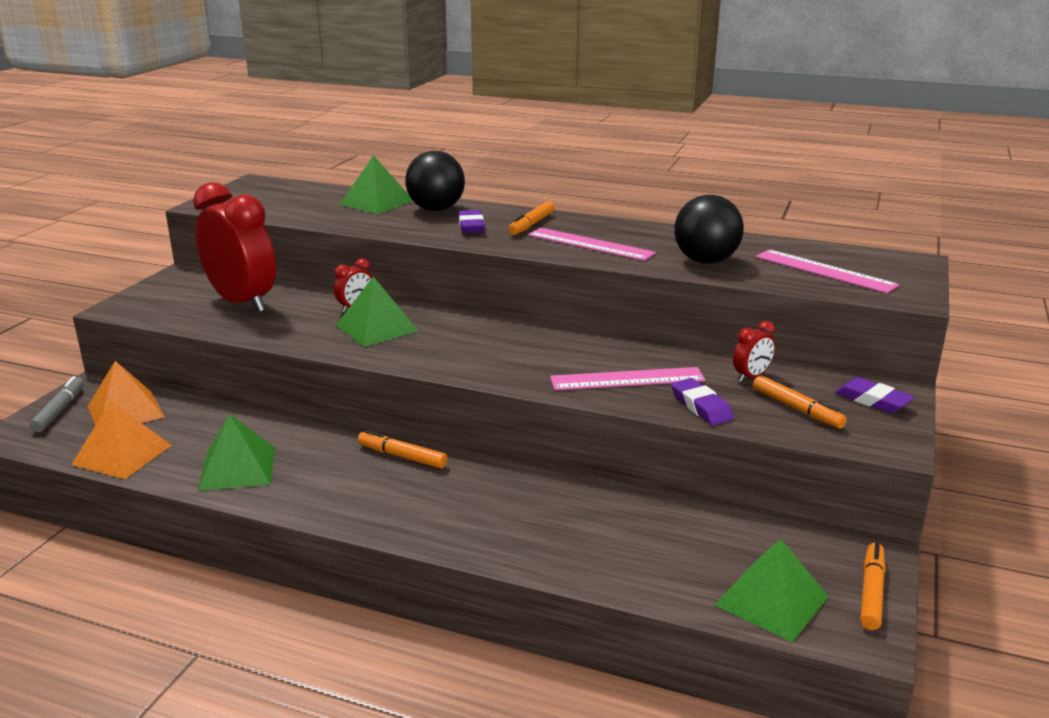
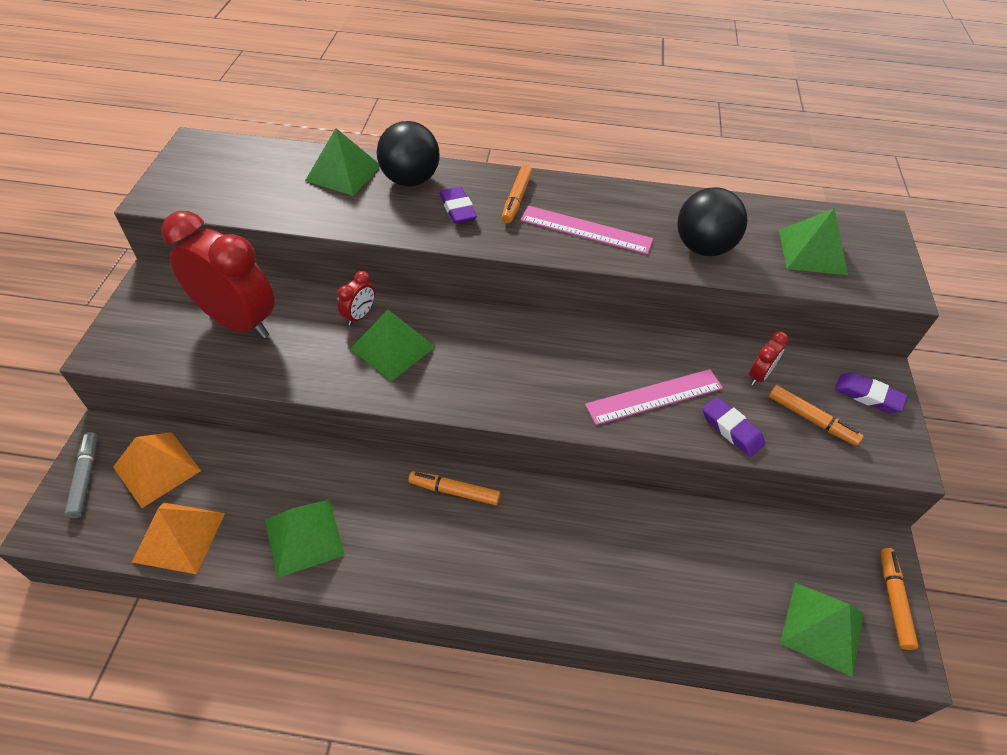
camera: 15 degrees left, 25 degrees up
(824, 271) = (812, 252): pink ruler -> green pyramid

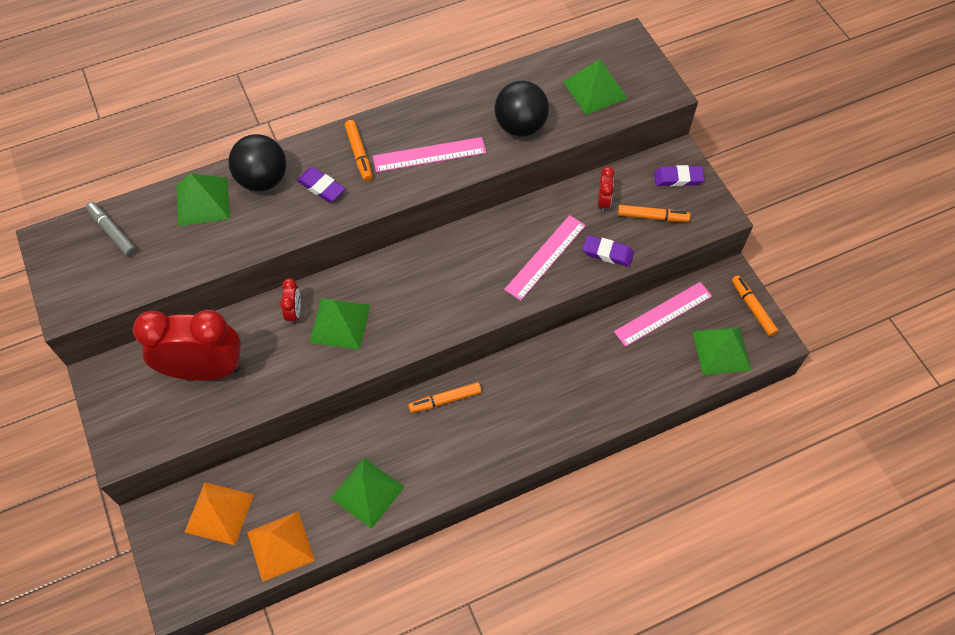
camera: 30 degrees left, 10 degrees up
(85, 478) = (171, 552): grey marker -> grey marker (112, 232)
(767, 542) = (663, 314): none -> pink ruler

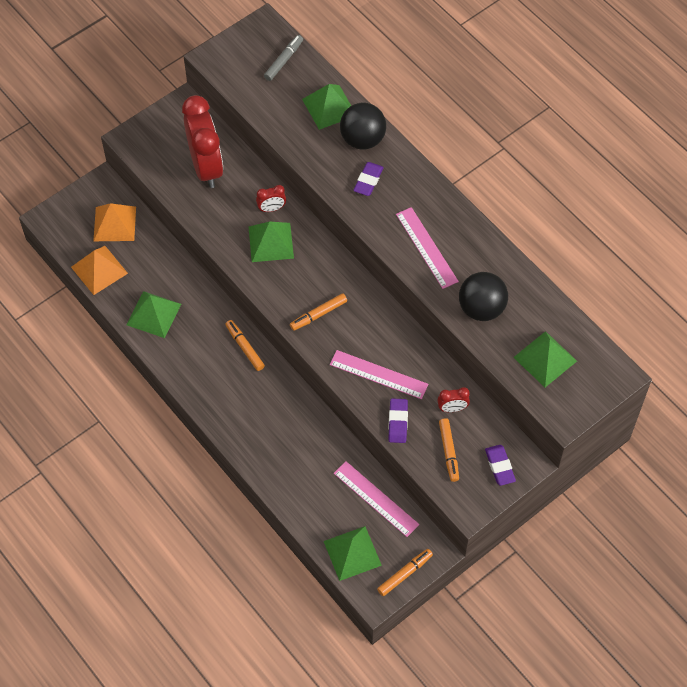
camera: 75 degrees right, 0 degrees up
(359, 154) = (410, 197): orange marker -> orange marker (318, 314)

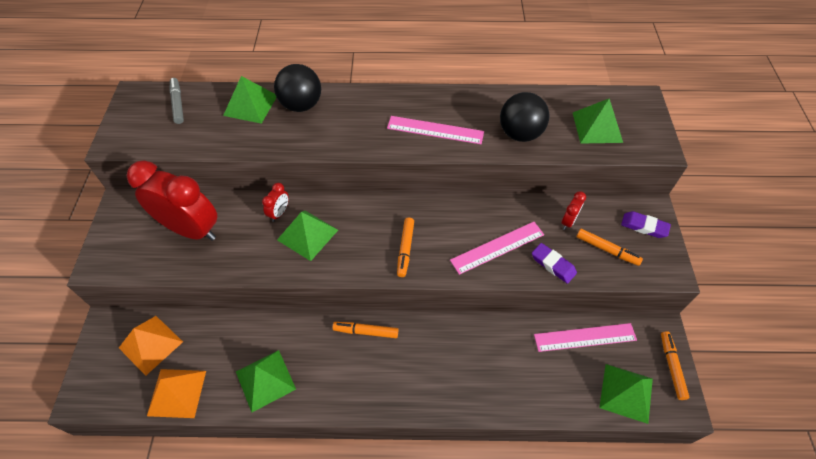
camera: 50 degrees left, 5 degrees down
(368, 181) = (340, 125): purple eraser -> none

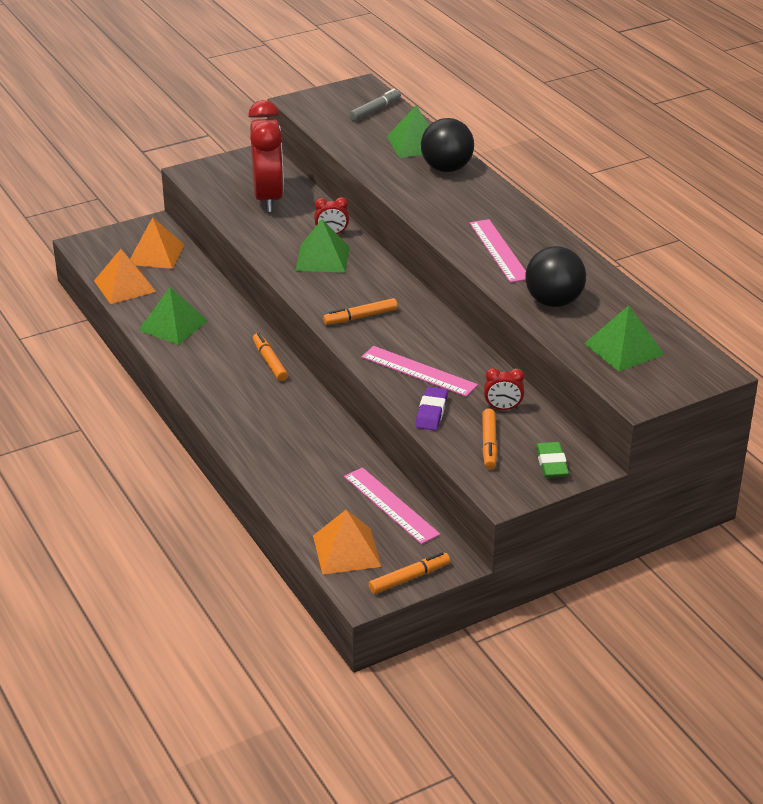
camera: 60 degrees right, 20 degrees down
(626, 392) = (346, 550): green pyramid -> orange pyramid
(644, 226) = (551, 464): purple eraser -> green eraser

